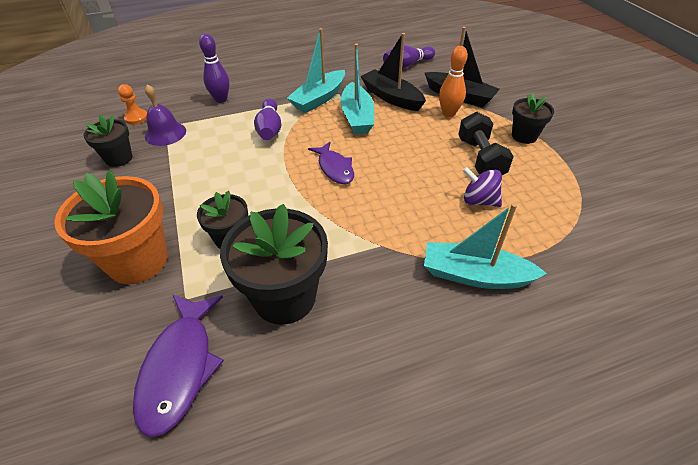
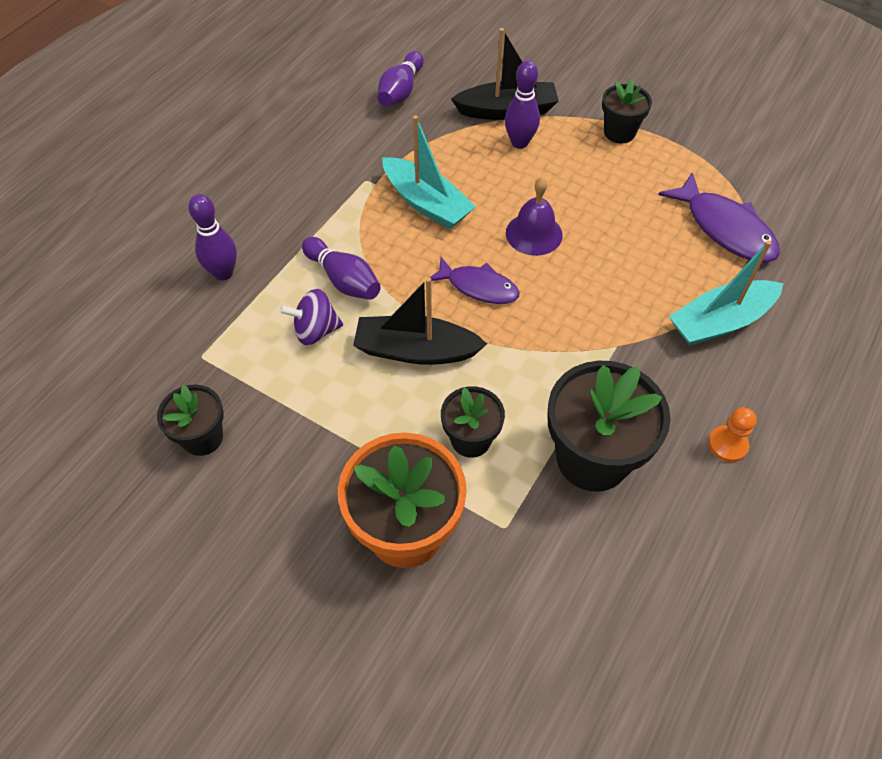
camera: 40 degrees left, 10 degrees up
(136, 118) = (140, 369): orange pawn -> orange pawn (727, 444)
(165, 133) = (216, 366): purple bell -> purple bell (534, 234)
(180, 367) = (581, 587): purple fish -> purple fish (724, 228)
(319, 99) = (351, 201): turquoise boat -> none
(391, 97) = (435, 153): black boat -> black boat (415, 350)
(448, 113) = (519, 143): orange bowling pin -> purple bowling pin
(479, 201) = (651, 239): purple spinning top -> purple spinning top (315, 331)
(480, 158) = (606, 186): black dumbbell -> none

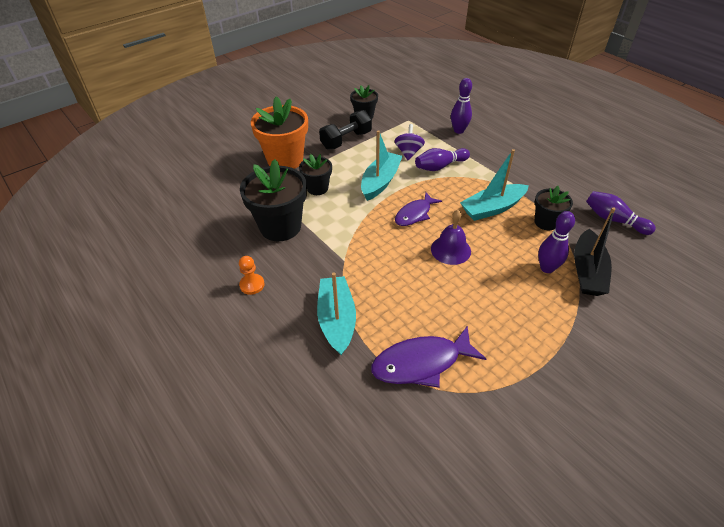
camera: 110 degrees right, 10 degrees down
(303, 443) = (346, 140): none -> black dumbbell
(415, 350) = (380, 182): black boat -> turquoise boat
(619, 132) = (552, 335): black flower pot -> black flower pot (546, 222)

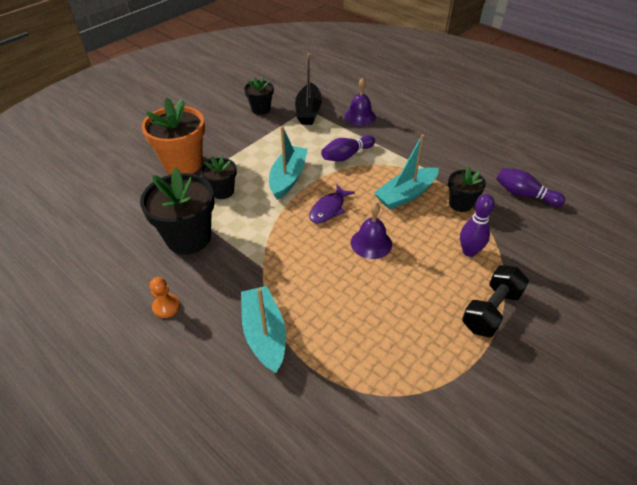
camera: 10 degrees left, 0 degrees up
(346, 140) = (245, 136): black dumbbell -> black dumbbell (491, 310)
(408, 152) = (312, 144): purple spinning top -> none
(421, 363) = (360, 369): purple fish -> none
(458, 131) = (359, 116): purple bowling pin -> purple bell
(587, 271) = (508, 250): black boat -> black boat (308, 111)

